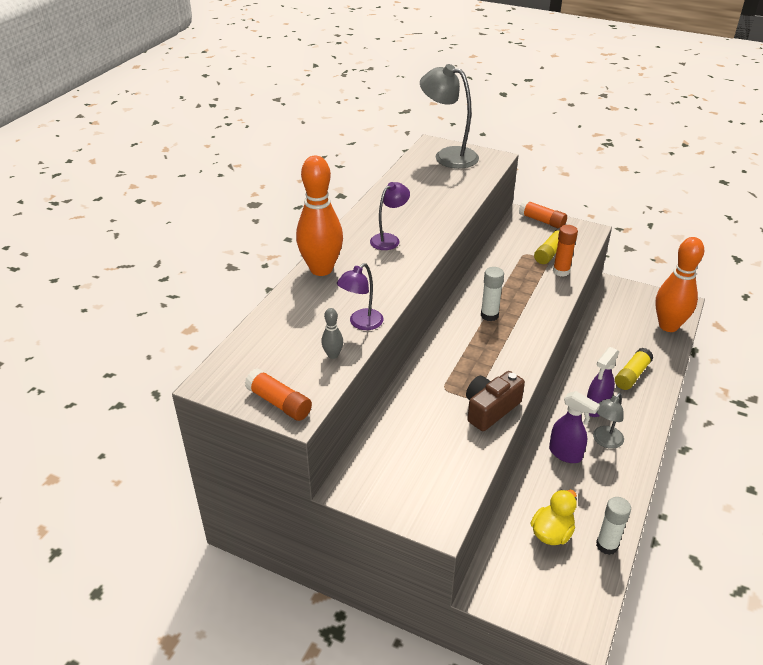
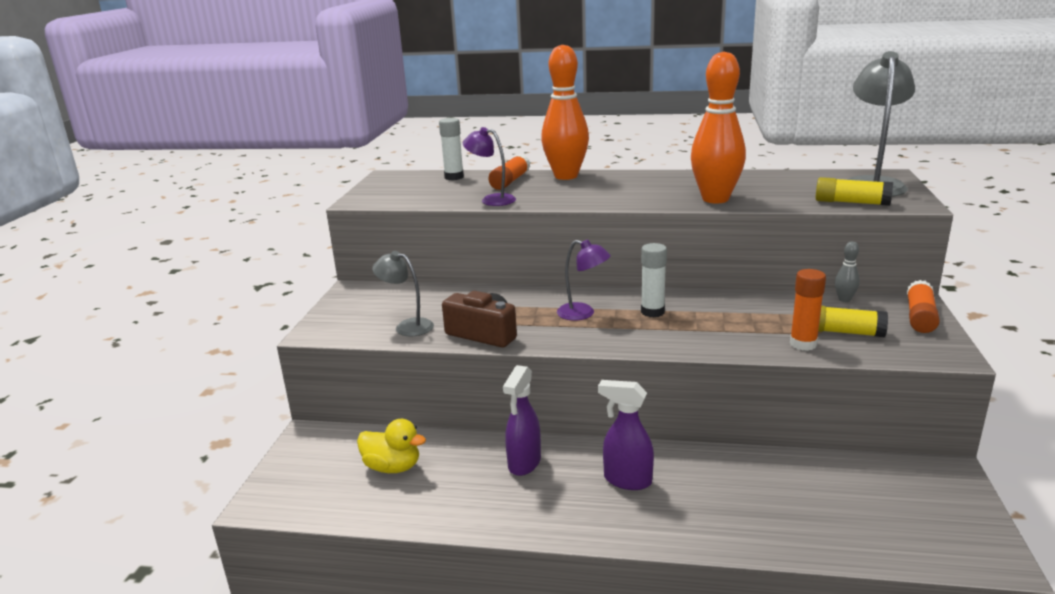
camera: 75 degrees right, 15 degrees down
(279, 403) = (370, 194): orange glue stick -> orange glue stick (510, 181)
(333, 355) = (439, 198): grey bowling pin -> grey bowling pin (844, 299)
(389, 239) = (646, 188): purple lamp -> purple lamp (583, 314)
(604, 441) = (564, 493): grey lamp -> grey lamp (407, 326)
(607, 545) = (382, 511): white glue stick -> white glue stick (454, 177)
(632, 375) = (726, 508): yellow glue stick -> yellow glue stick (851, 202)
(668, 326) = (900, 542): orange bowling pin -> orange bowling pin (715, 199)

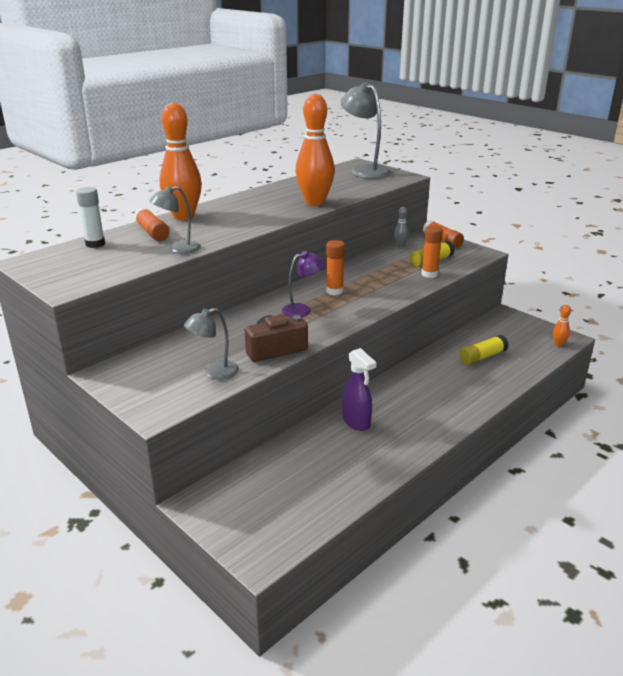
camera: 55 degrees left, 5 degrees up
(393, 467) = (294, 476): yellow duck -> none
(491, 200) = (178, 249): purple lamp -> grey lamp
(627, 480) = (415, 396): purple spray bottle -> none
(652, 312) = (334, 291): white glue stick -> orange glue stick
(851, 202) = (380, 184): yellow glue stick -> yellow glue stick (482, 357)
(957, 556) = (558, 344): none -> orange bowling pin

